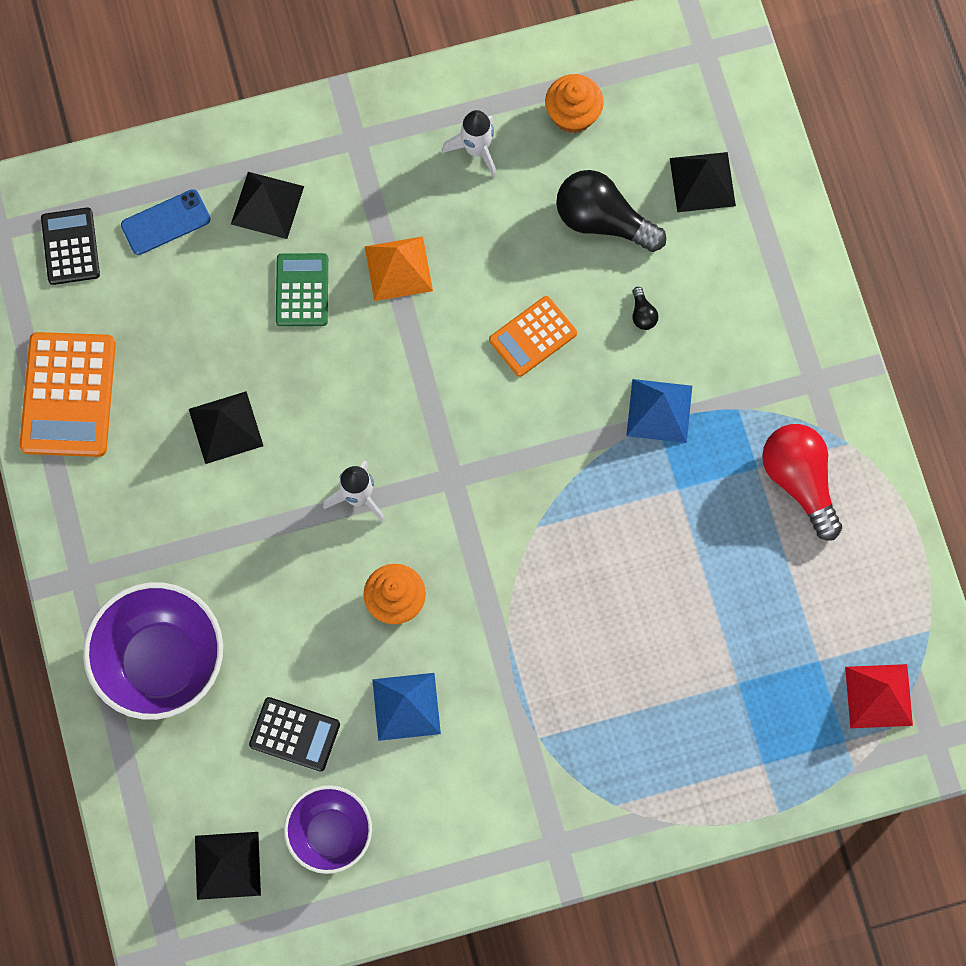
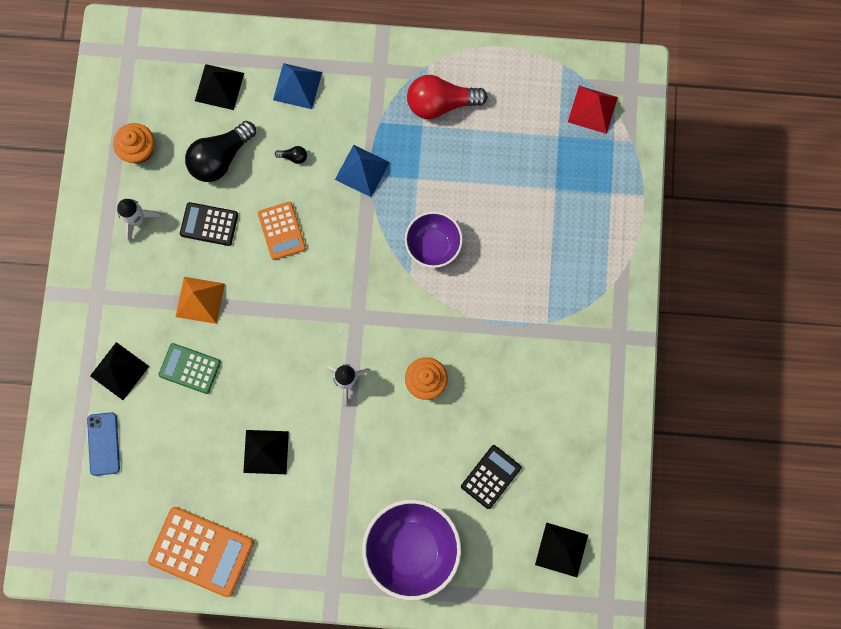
camera: 70 degrees left, 5 degrees up
(70, 246) = (94, 515): black calculator -> black calculator (209, 224)
(330, 834) = (564, 476): purple bowl -> purple bowl (433, 245)
(406, 706) = (498, 398): blue pyramid -> blue pyramid (297, 86)

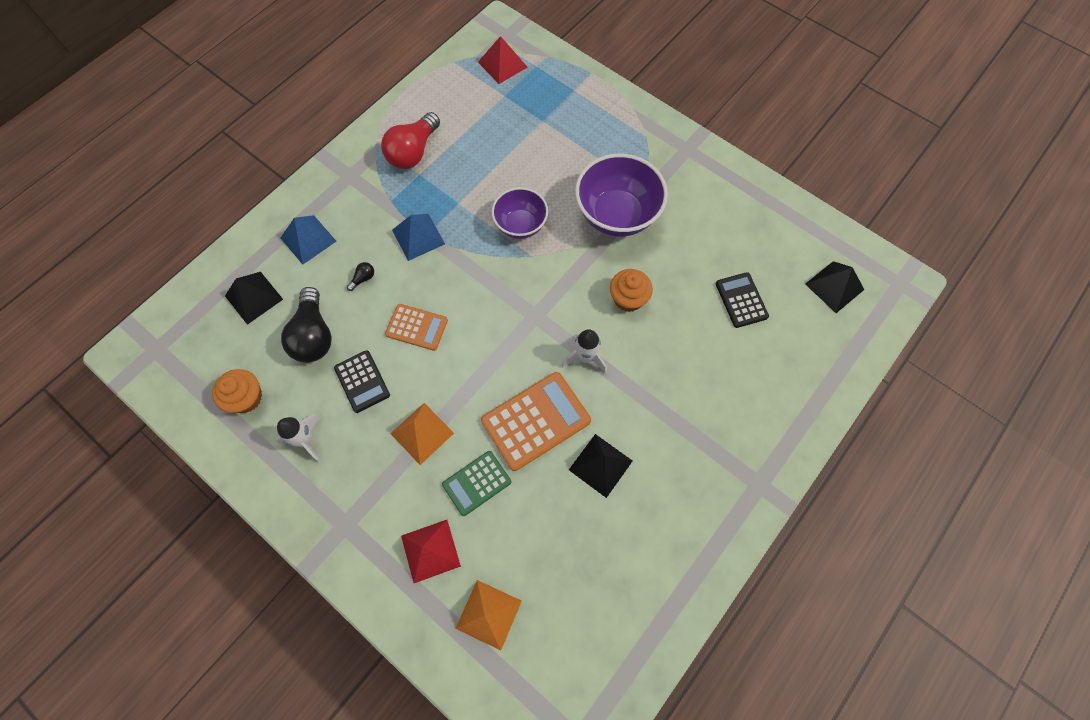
camera: 55 degrees left, 10 degrees down
(103, 444) = (488, 614): blue phone -> orange pyramid
(119, 371) = (430, 550): black pyramid -> red pyramid
(201, 551) = (656, 586): orange calculator -> orange calculator (536, 421)
(209, 224) = (362, 381): black calculator -> black calculator turned 75 degrees counterclockwise
(412, 549) = (766, 398): purple bowl -> purple bowl (617, 215)

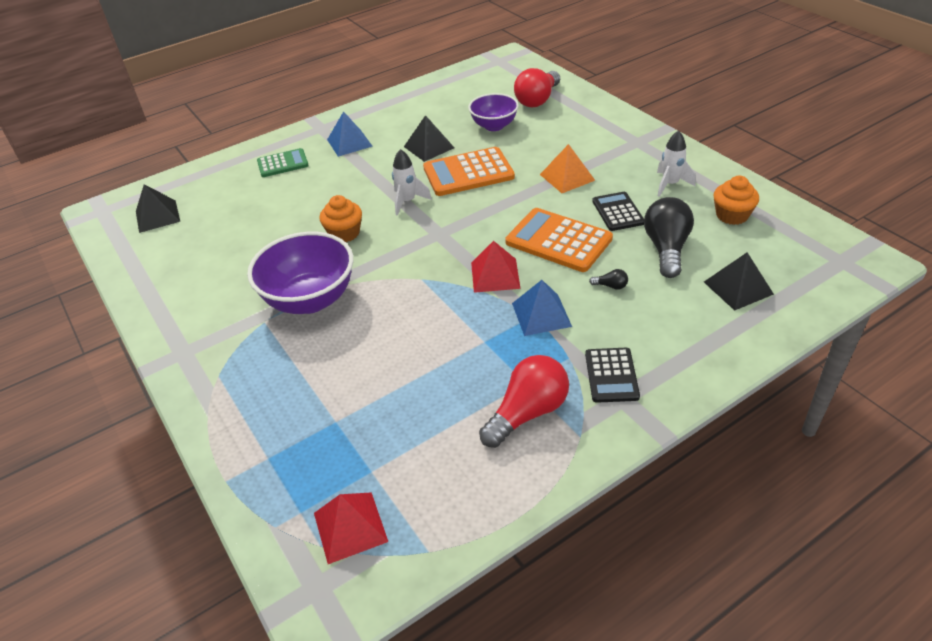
camera: 160 degrees left, 25 degrees down
(308, 239) = (677, 333): blue pyramid -> blue pyramid (349, 143)
(363, 279) = (611, 286): black light bulb -> black light bulb turned 135 degrees counterclockwise
(416, 327) = (558, 240): orange calculator -> orange calculator, size x1.64
(430, 550) = (572, 125): red pyramid -> red pyramid (495, 275)
(476, 483) = (528, 149): green calculator -> green calculator (282, 163)
(488, 614) = (537, 100): orange pyramid -> red light bulb
(520, 225) = (420, 307): purple bowl -> purple bowl (494, 126)
(741, 300) = (245, 218): black calculator -> black calculator (611, 375)

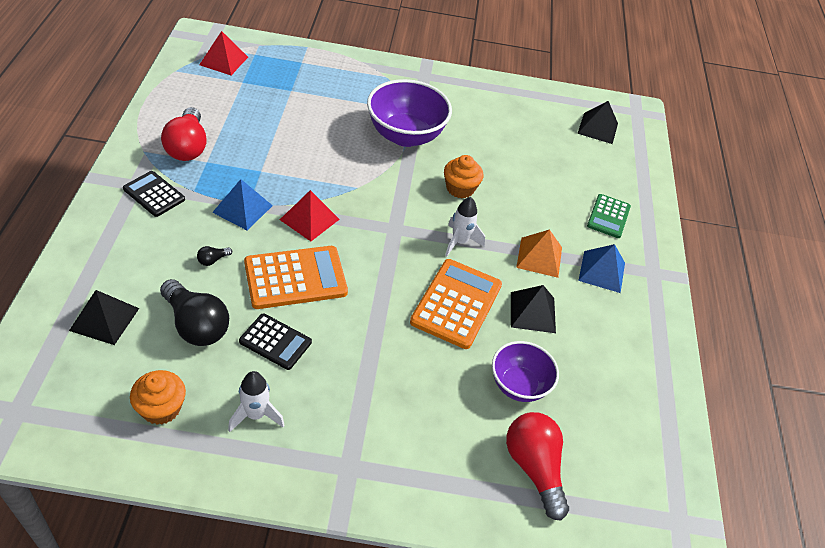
camera: 120 degrees right, 5 degrees up
(567, 177) = (365, 357): orange pyramid -> orange pyramid (539, 257)

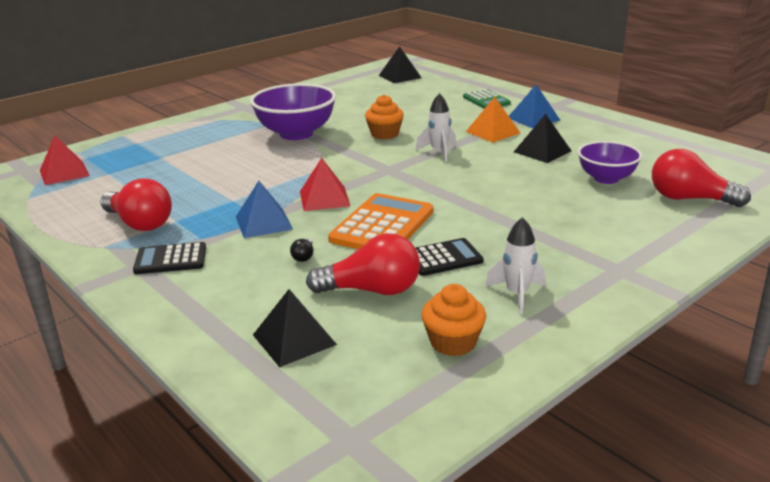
camera: 40 degrees left, 20 degrees down
(196, 325) = (372, 290): black light bulb -> red light bulb
(456, 304) = (499, 173): orange calculator -> none

